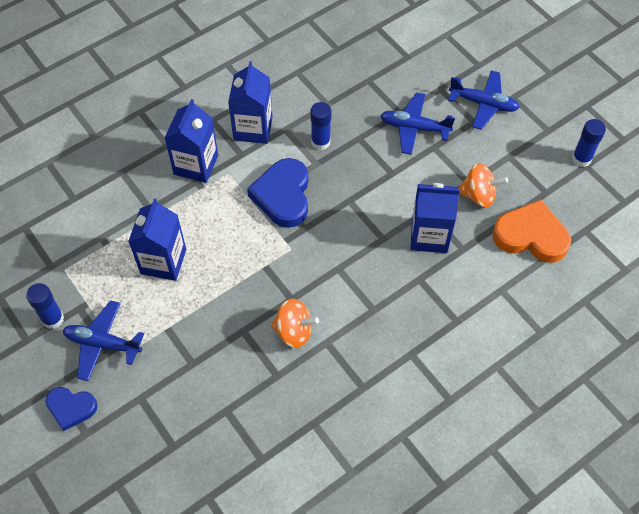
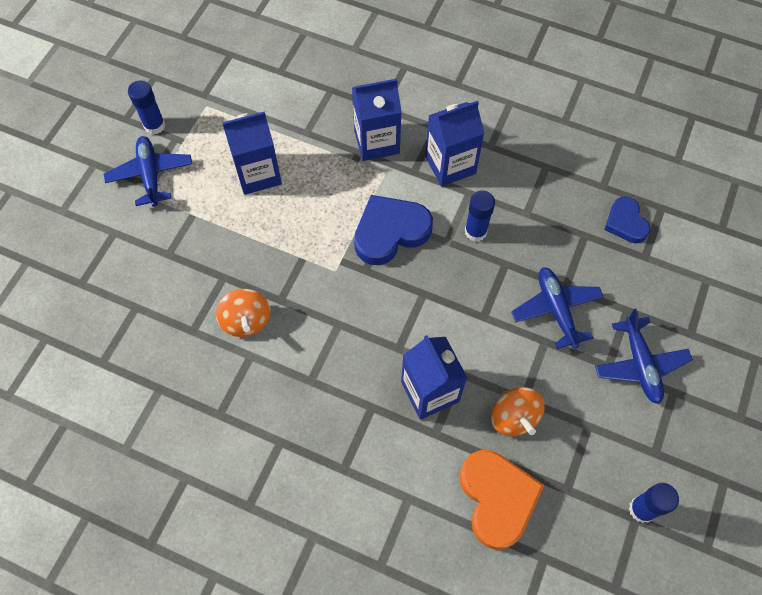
camera: 60 degrees right, 5 degrees up
(71, 408) = (79, 187): blue heart -> blue heart (625, 223)

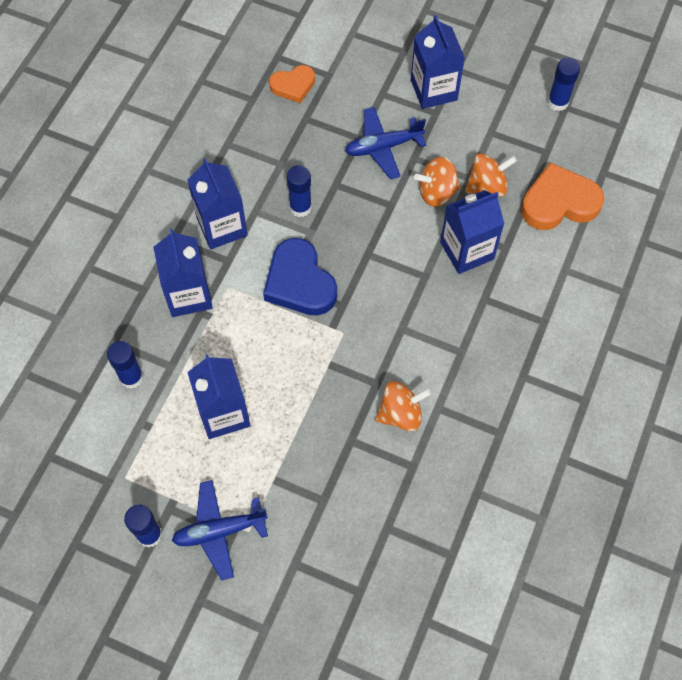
camera: 90 degrees left, 0 degrees up
(296, 104) = (131, 377): none -> blue glue stick
(501, 363) = (436, 192): none -> orange spinning top
(625, 223) = (293, 85): blue heart -> orange heart
(640, 364) = (433, 90): blue plane -> blue carton

